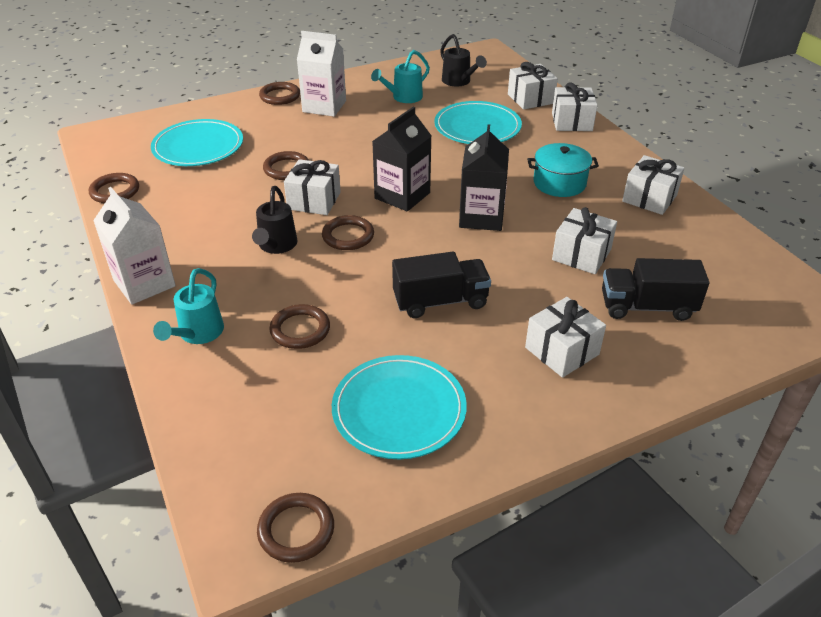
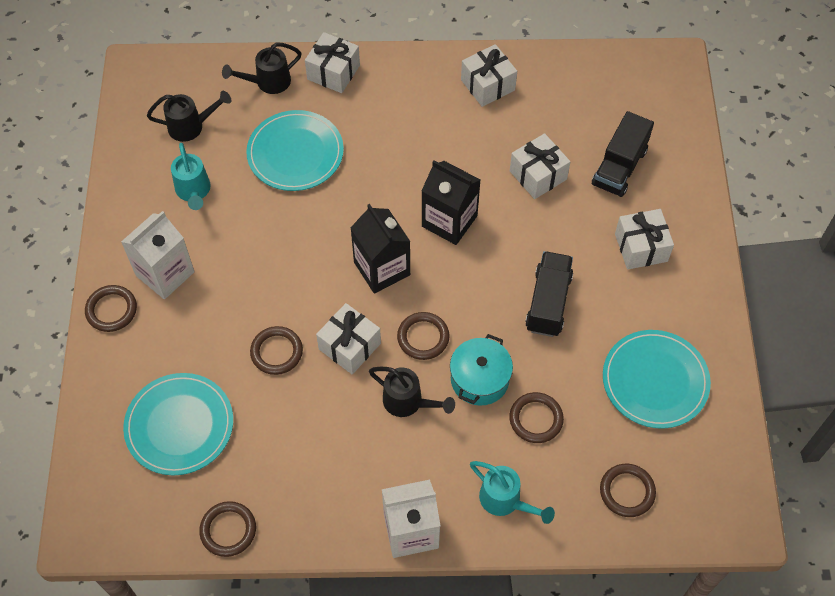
camera: 65 degrees left, 20 degrees up
(296, 530) = (738, 485): brown ring -> brown ring (627, 491)
(530, 99) = (268, 82): white gift -> black watering can
(559, 183) = (430, 137): turquoise pot -> turquoise pot (479, 379)

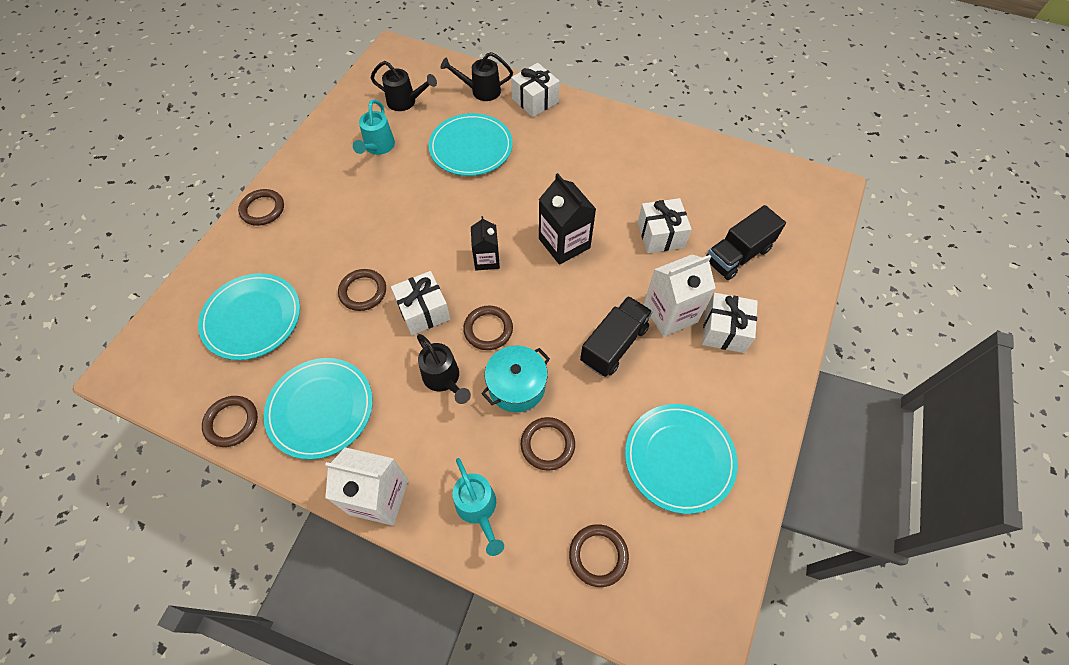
camera: 25 degrees right, 0 degrees up
(165, 274) = (318, 198): white carton -> white carton (670, 313)
(307, 480) = (320, 409): none -> turquoise plate
(382, 268) = (486, 259): black carton -> black carton, size x0.63
(487, 85) = (654, 150): white gift -> none

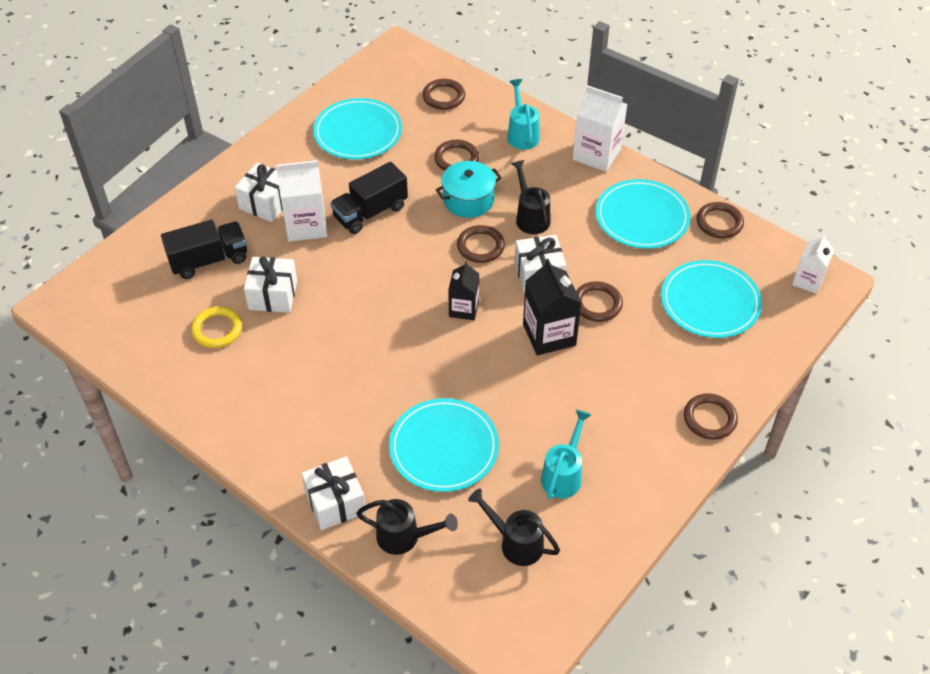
camera: 165 degrees left, 10 degrees down
(145, 366) = (808, 281): none -> white carton
(564, 243) = (377, 308): black carton -> black carton (549, 335)
(688, 195) = (217, 329): none -> yellow ring

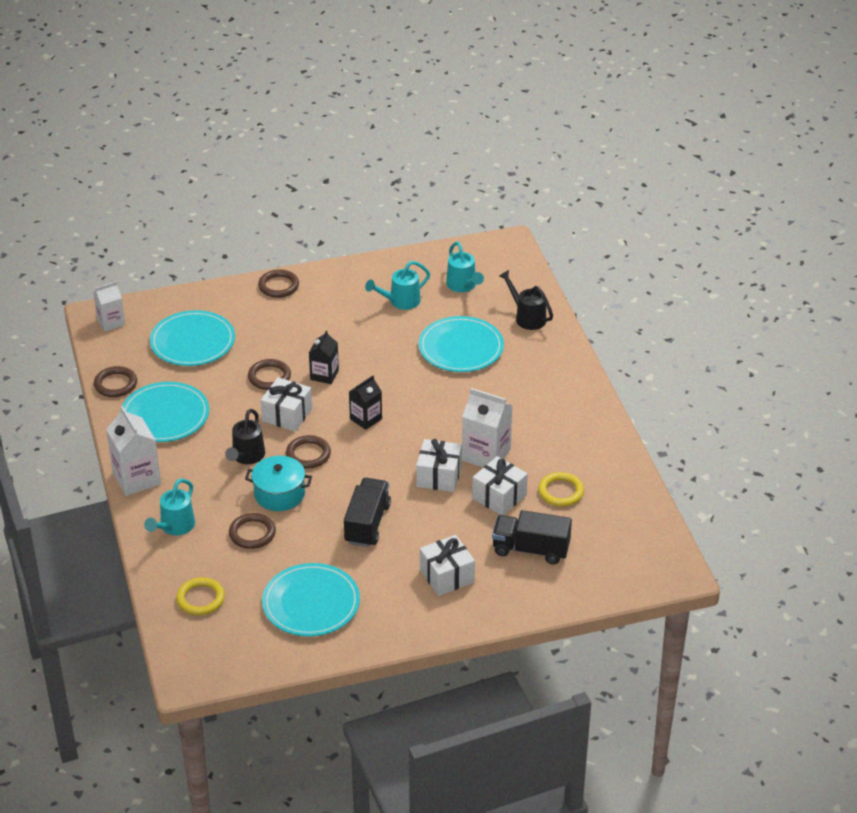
camera: 145 degrees left, 10 degrees down
(306, 225) = (429, 539): white carton -> white carton (486, 454)
(335, 502) = (555, 352): white gift -> white gift (439, 476)
(370, 212) = (367, 524): black truck -> black truck turned 75 degrees counterclockwise
(443, 97) = (200, 599): brown ring -> yellow ring
(516, 543) = (463, 286): black watering can -> turquoise watering can
(549, 335) = (324, 375): black carton -> black carton, size x0.63

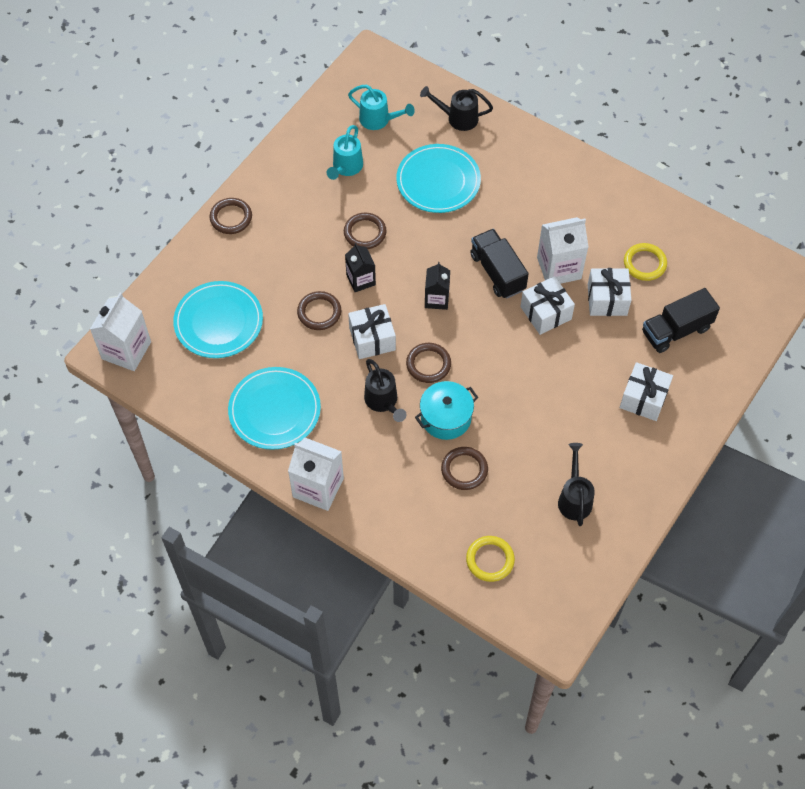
camera: 40 degrees left, 20 degrees up
(111, 322) = (126, 350): white carton -> white carton, size x1.58
(115, 384) = (199, 409): brown ring -> brown ring (365, 233)
(175, 527) = (398, 509): turquoise watering can -> none
(311, 603) = (574, 498): turquoise plate -> black watering can
(367, 524) = (539, 395): black truck -> black truck (497, 272)

